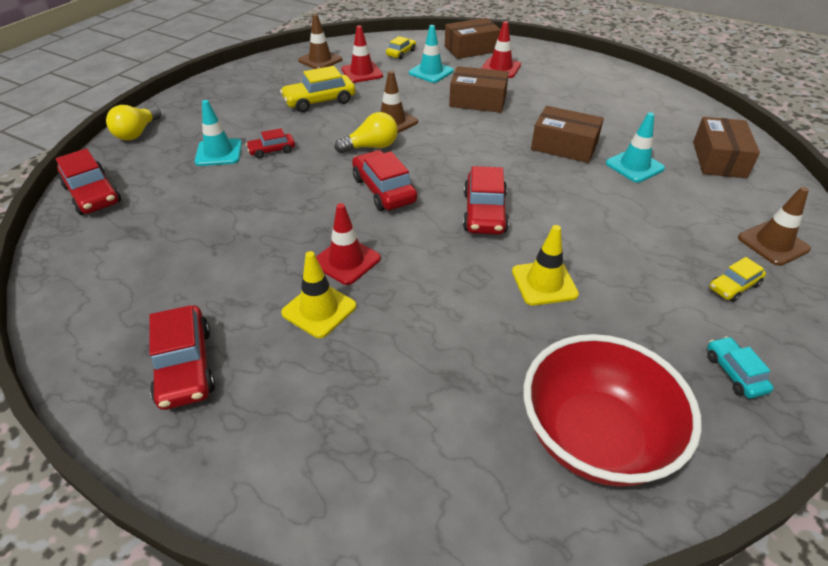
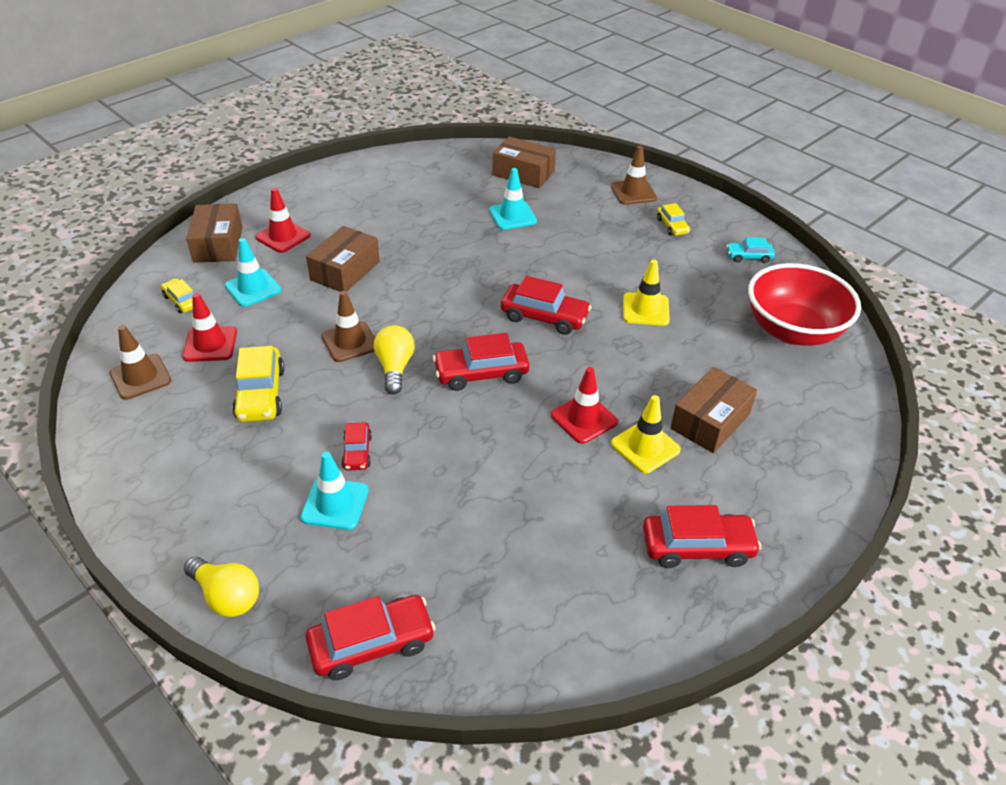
camera: 75 degrees left, 0 degrees up
(564, 146) = (462, 242): brown box -> brown box (710, 421)

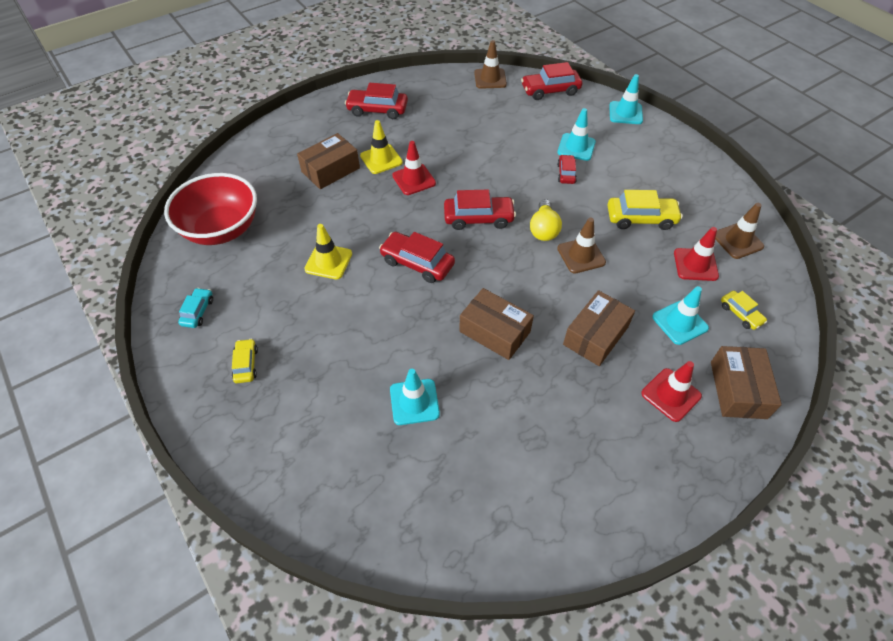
camera: 170 degrees left, 10 degrees up
(227, 596) = (625, 113): yellow light bulb -> turquoise traffic cone
(261, 394) = (641, 218): yellow car -> yellow car turned 90 degrees clockwise
(523, 173) = (380, 489): brown box -> brown box (494, 331)
(633, 192) = (258, 430): brown traffic cone -> brown traffic cone (490, 79)
(748, 257) = (198, 312): turquoise car -> turquoise car turned 90 degrees counterclockwise

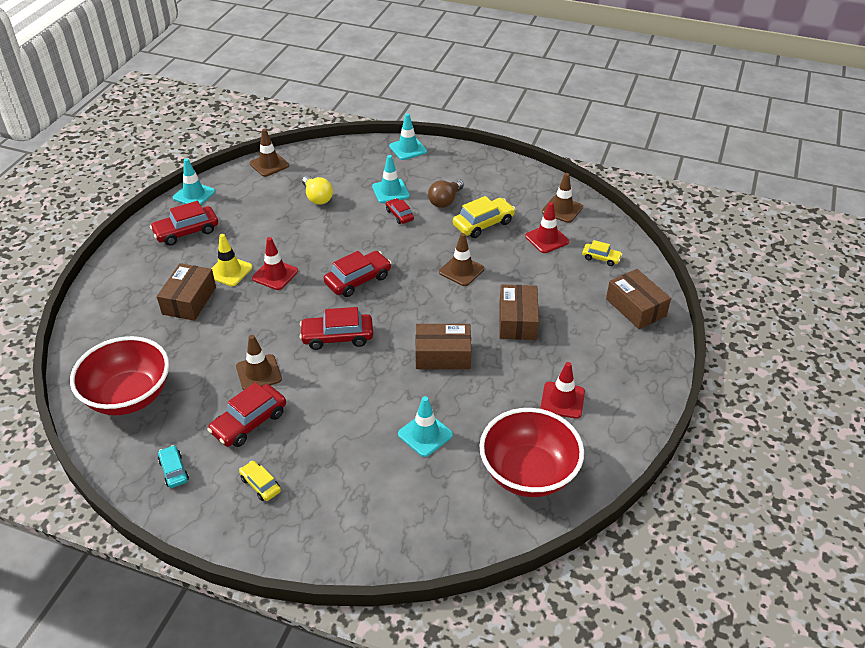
camera: 35 degrees left, 10 degrees down
(328, 261) = (258, 373): yellow traffic cone -> brown traffic cone
(476, 504) = (528, 473): none -> red bowl
(543, 229) = (417, 265): yellow light bulb -> yellow light bulb (317, 197)
(550, 90) = (331, 154): red car -> red car (249, 422)
(621, 179) = (445, 201): none -> brown light bulb
(671, 395) = (597, 333): red traffic cone -> red traffic cone (562, 400)
(680, 322) = (566, 283): turquoise traffic cone -> turquoise traffic cone (194, 195)

